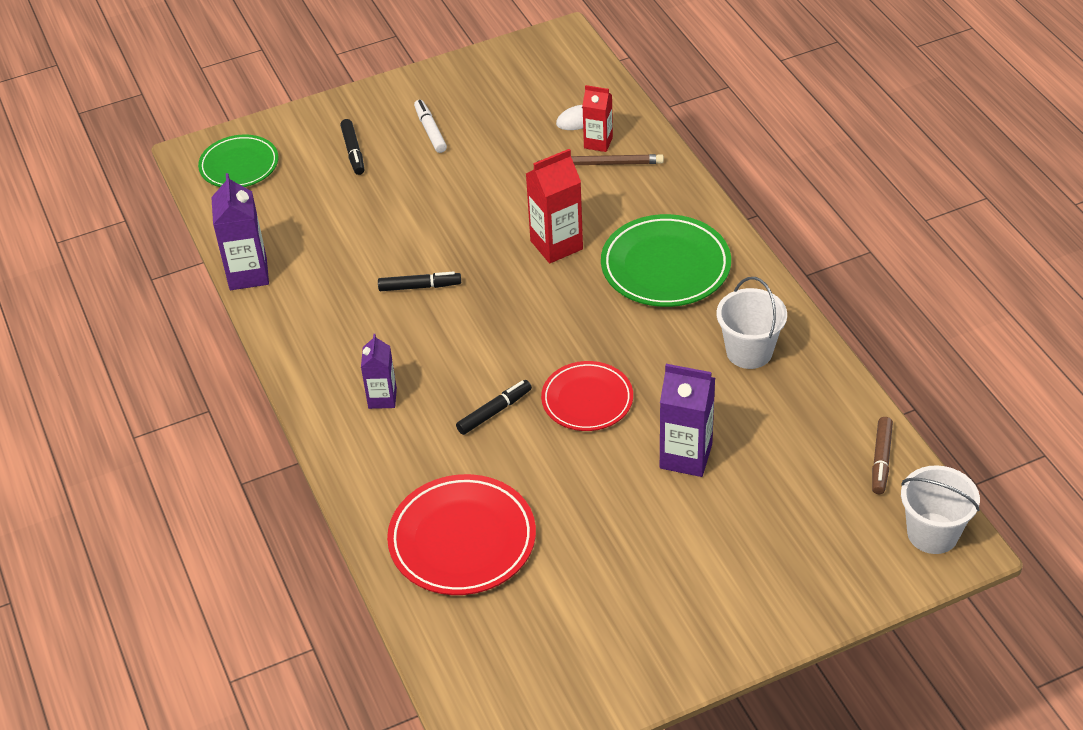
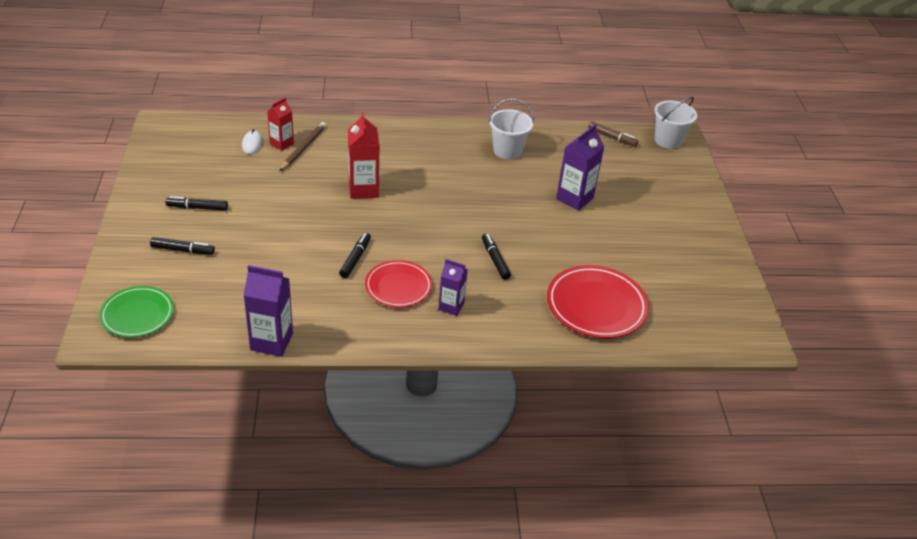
camera: 75 degrees left, 5 degrees down
(430, 131) = (197, 208): white marker -> black marker
(587, 400) = (508, 220): red plate -> red plate (398, 286)
(665, 266) = (416, 155): green plate -> none

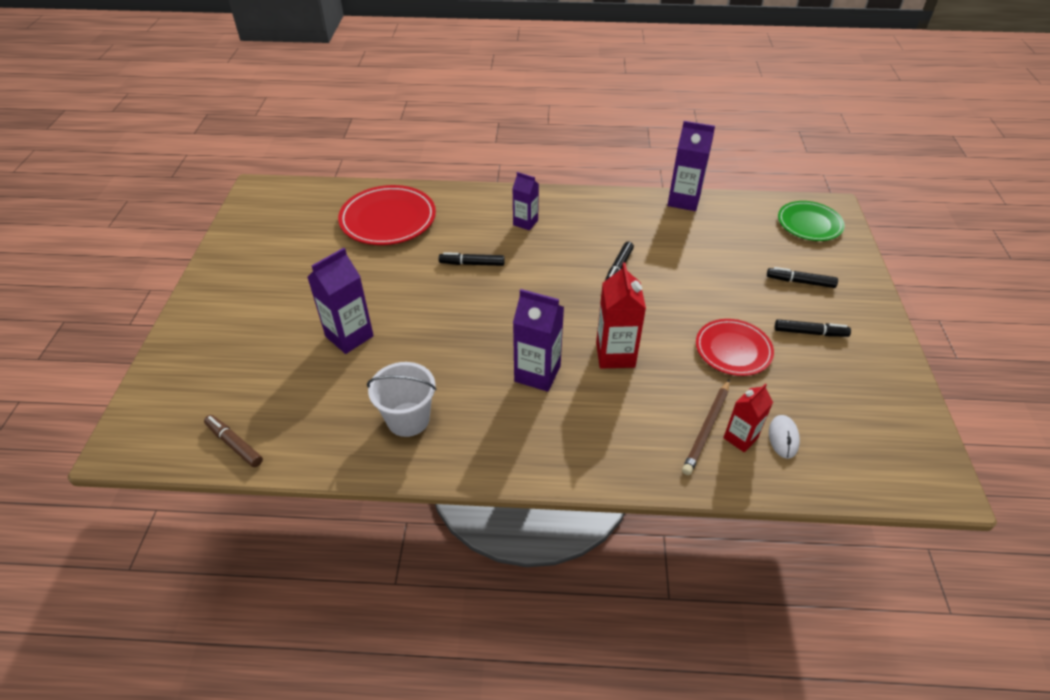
camera: 170 degrees left, 5 degrees up
(398, 286) = (574, 241): red plate -> red plate (733, 350)
(423, 177) = (537, 374): none -> purple carton
(495, 260) = (472, 264): black marker -> black marker turned 105 degrees clockwise
(668, 140) = (149, 437): white bucket -> none

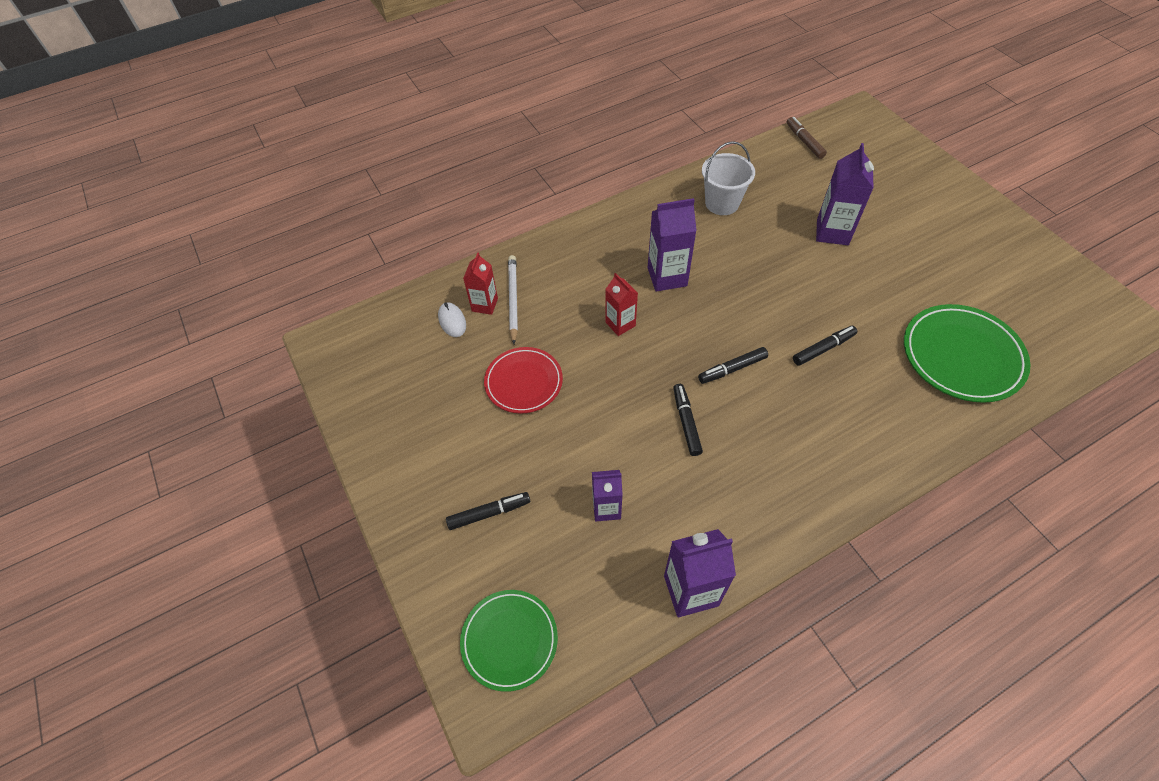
camera: 150 degrees right, 10 degrees up
(234, 444) = (804, 141): brown marker -> brown marker turned 120 degrees counterclockwise
(388, 219) = (961, 356): red plate -> green plate
(525, 222) = (832, 433): purple carton -> purple carton (606, 508)
(615, 355) = (620, 324): red carton -> red carton, size x0.64
(706, 428) = (513, 299): brown pencil -> white pencil
(810, 333) = (458, 442): black marker -> black marker (732, 369)

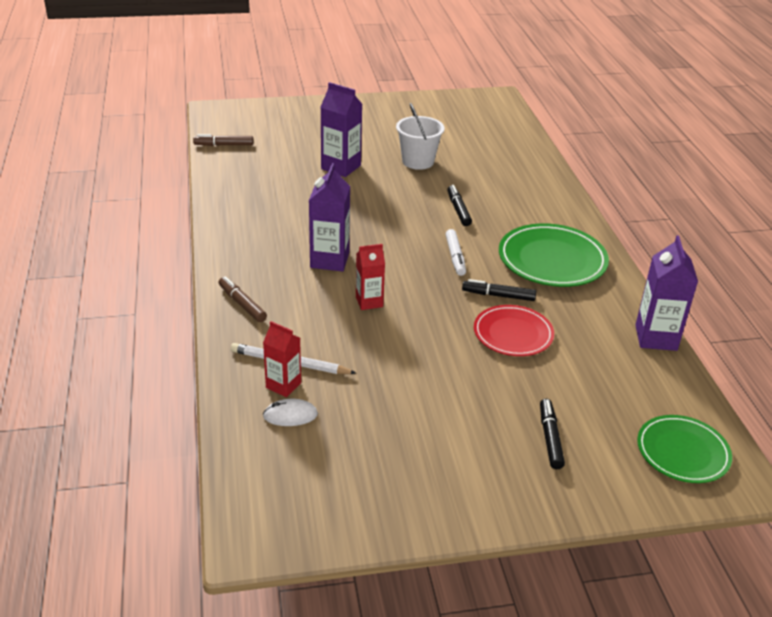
camera: 75 degrees left, 20 degrees down
(524, 382) = (405, 380): red plate -> red plate (513, 334)
(573, 244) = (242, 304): none -> brown marker
(606, 508) = (568, 362): purple carton -> none
(722, 203) = (262, 206): white bucket -> white bucket (418, 161)
(732, 369) = (455, 257): black marker -> white marker
(961, 356) = (496, 160): green plate -> green plate (552, 260)

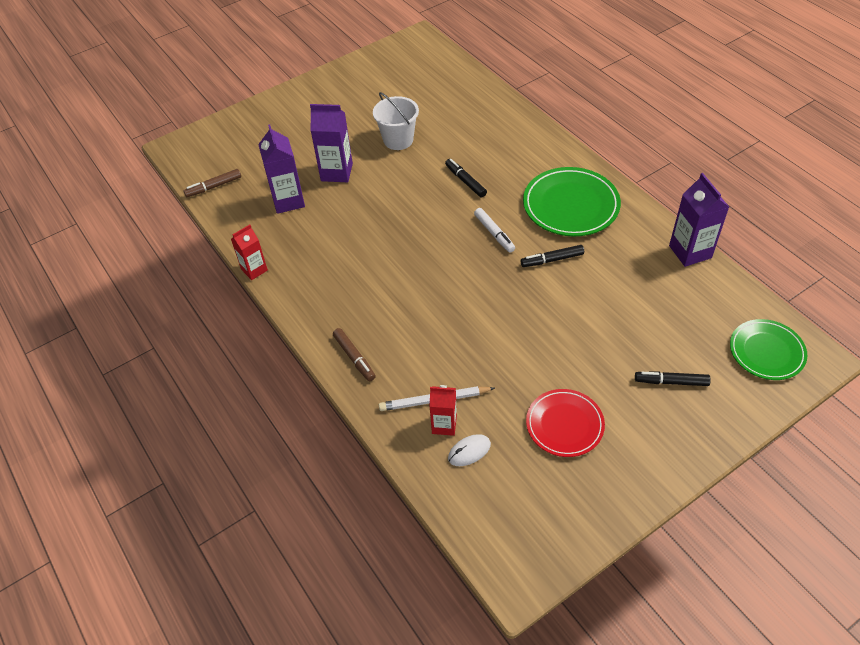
camera: 20 degrees left, 15 degrees up
(242, 304) = (354, 358): brown marker -> brown marker turned 150 degrees counterclockwise
(329, 260) = (395, 280): purple carton -> purple carton (288, 201)
(369, 302) = (456, 310): red carton -> red carton (254, 270)
(513, 334) = (586, 294): red plate -> red plate (564, 425)
(550, 438) = (671, 382): black marker -> black marker turned 60 degrees counterclockwise

